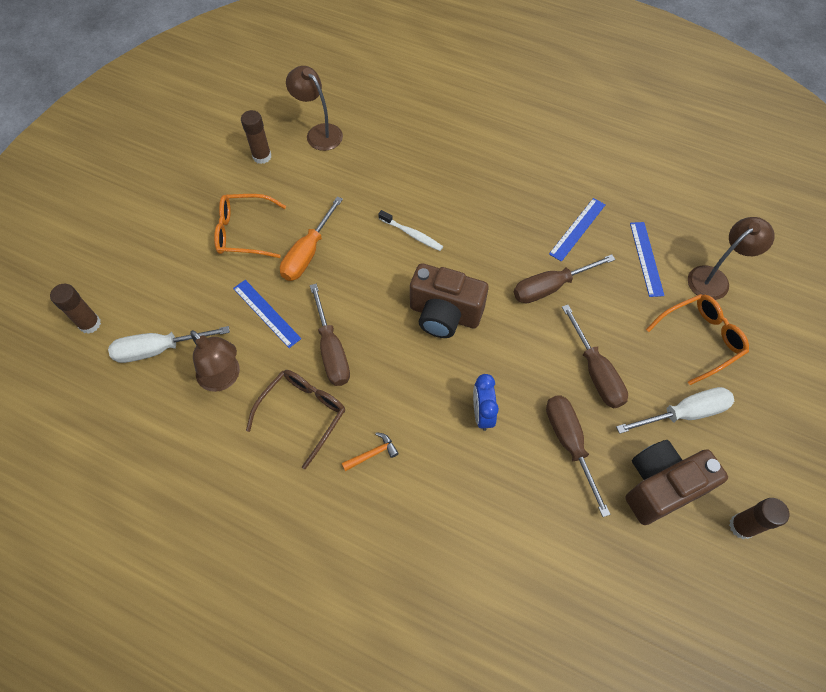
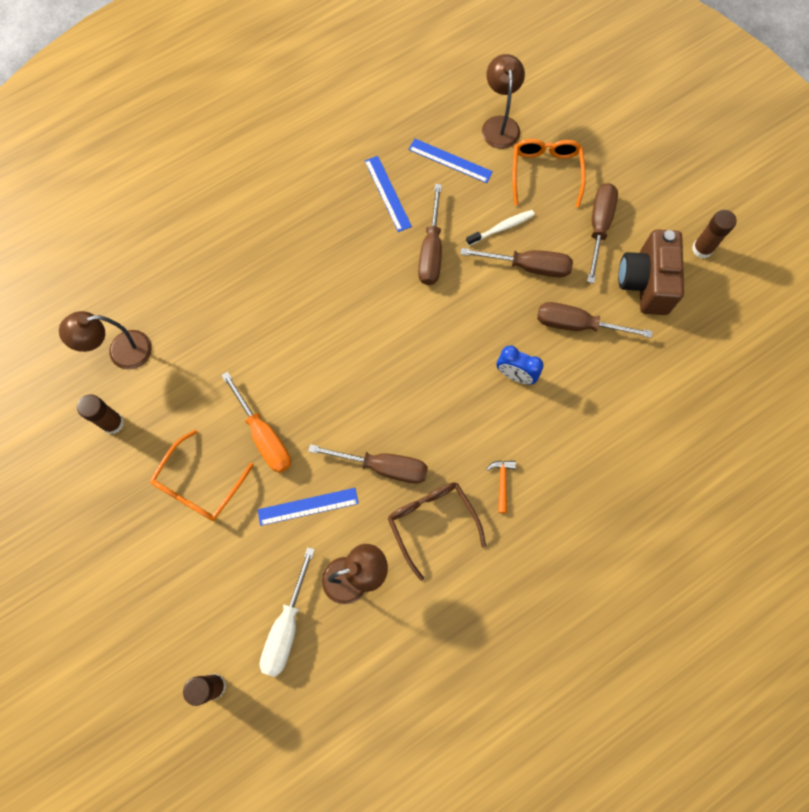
camera: 60 degrees left, 10 degrees up
(412, 234) = (303, 332): white toothbrush -> white toothbrush (501, 228)
(444, 314) = (405, 352): brown camera -> none
(684, 413) = (599, 227): white screwdriver -> brown screwdriver

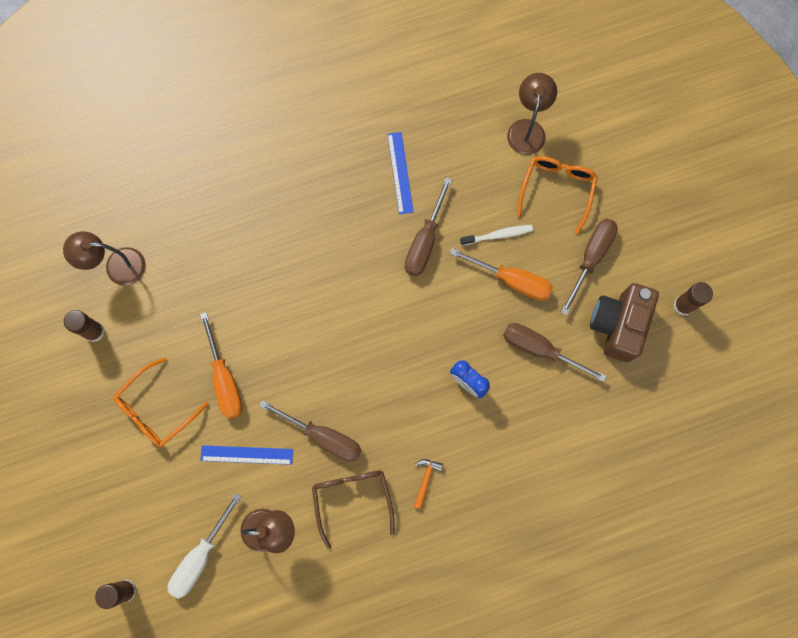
camera: 15 degrees right, 5 degrees up
(450, 160) = (469, 154): blue ruler -> none
(528, 266) = (512, 280): brown screwdriver -> orange screwdriver

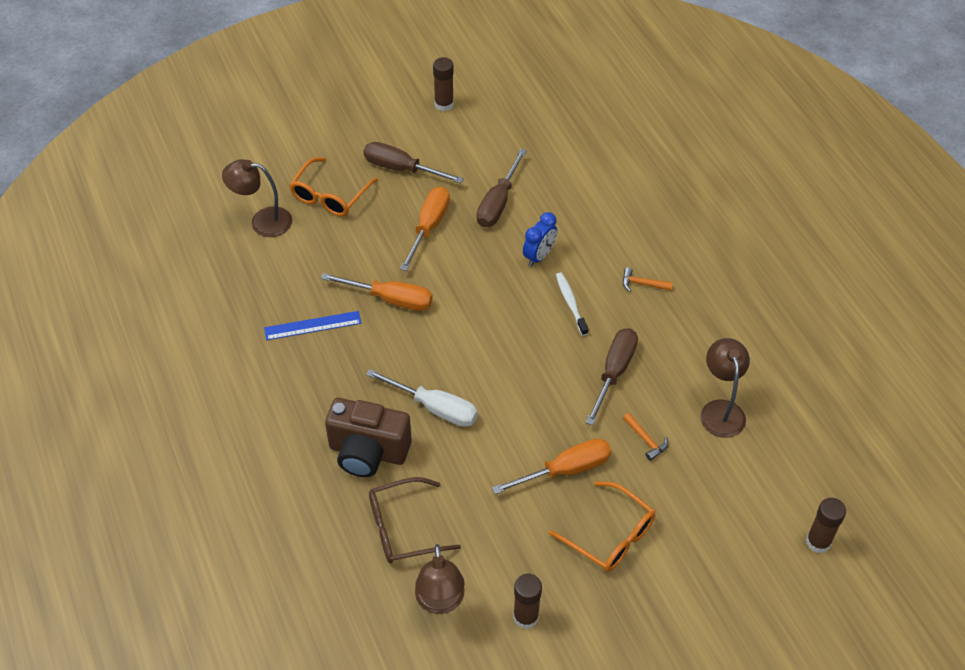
camera: 95 degrees left, 25 degrees down
(200, 556) = (764, 472): white screwdriver -> white screwdriver (435, 408)
(247, 455) = (646, 440): blue ruler -> orange hammer
(352, 499) = (673, 342): brown glasses -> brown glasses (403, 528)
(425, 241) = (391, 299): brown screwdriver -> orange screwdriver
(498, 235) = (381, 240): white toothbrush -> white toothbrush (571, 303)
(557, 189) = (330, 196): orange glasses -> orange glasses turned 75 degrees counterclockwise
(617, 325) = (467, 148): brown camera -> brown camera (368, 452)

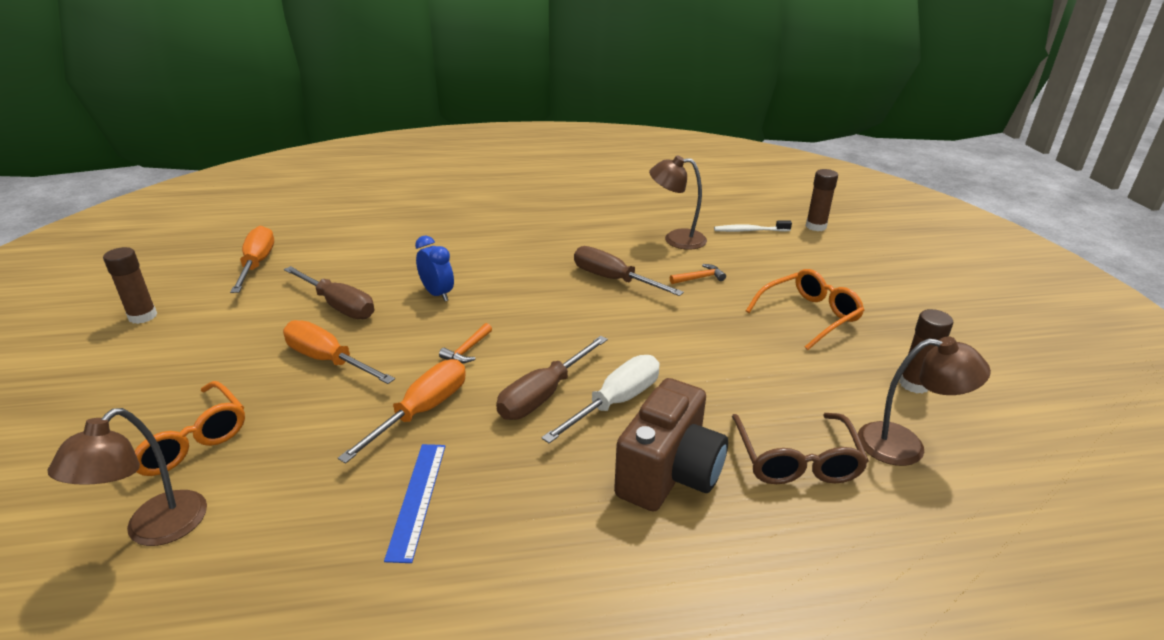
camera: 75 degrees left, 20 degrees down
(401, 169) = (208, 366): brown screwdriver -> brown screwdriver (543, 395)
(565, 470) = (726, 327): orange screwdriver -> orange screwdriver (257, 264)
(571, 303) = (514, 287): white toothbrush -> white toothbrush (750, 231)
(642, 284) = (515, 247): orange hammer -> orange hammer (467, 350)

